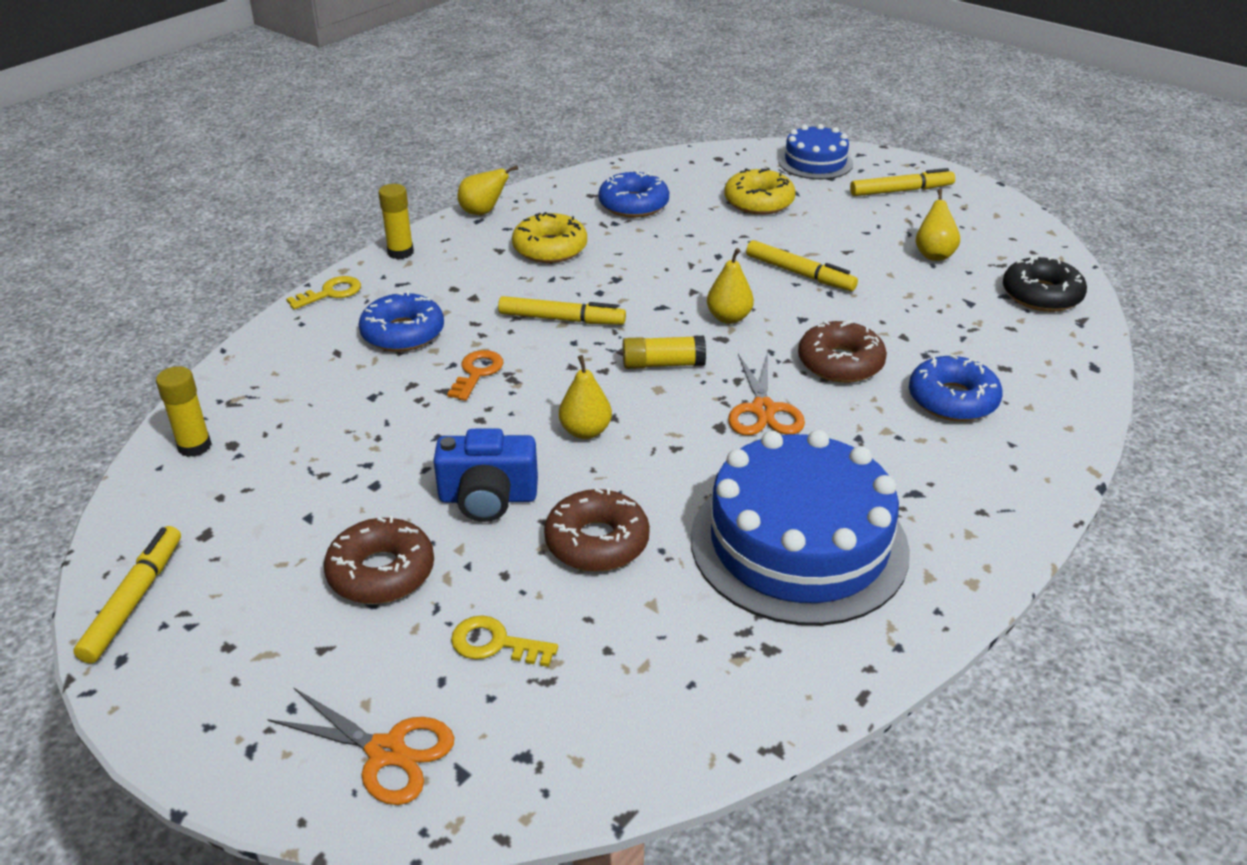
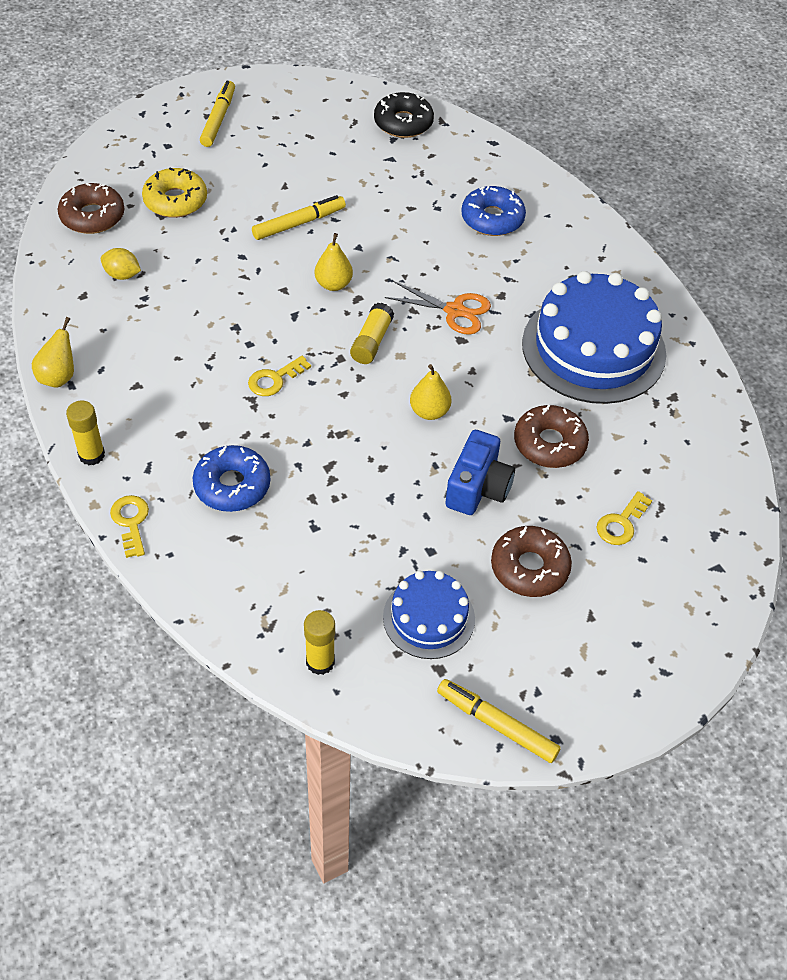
camera: 70 degrees left, 15 degrees up
(386, 752) = (690, 600): orange scissors -> none
(477, 373) = (319, 452): orange key -> none
(550, 248) = (158, 352): yellow donut -> none
(561, 319) = (274, 379): yellow marker -> yellow key
(633, 205) = (122, 275): blue donut -> yellow lemon
(815, 162) = (135, 142): blue cake -> blue cake (428, 618)
(840, 363) = (423, 251): brown donut -> brown donut (92, 216)
(934, 254) = (320, 146): yellow pear -> none

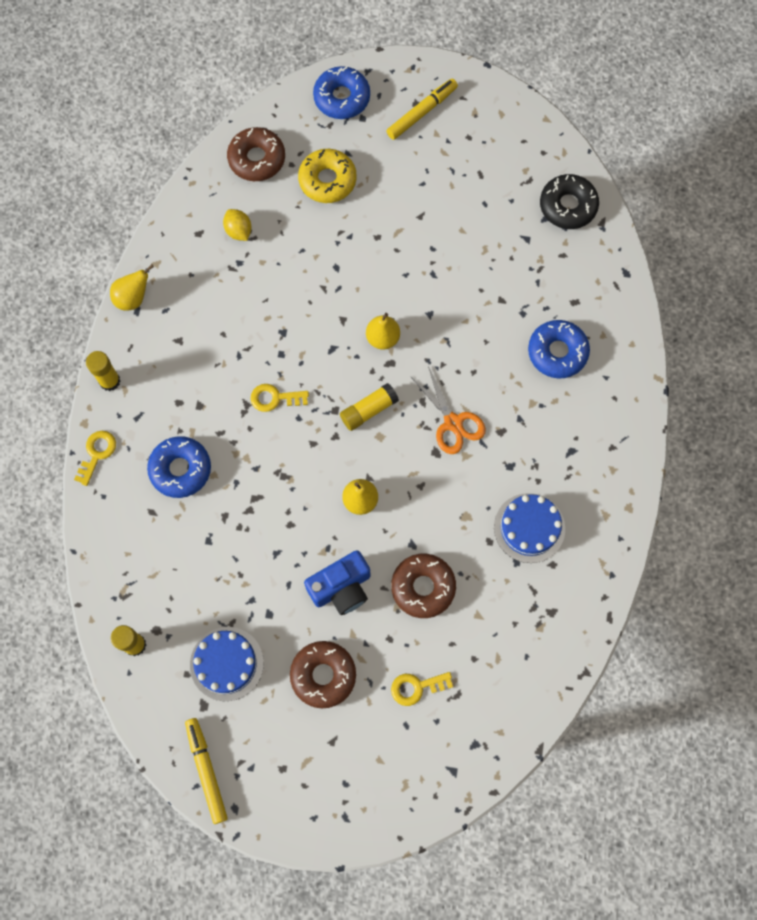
camera: 40 degrees right, 20 degrees up
(135, 140) = (342, 98): none -> blue donut
(298, 223) = (402, 261): yellow marker -> none
(593, 348) = (529, 528): blue cake -> blue cake, size x0.54

